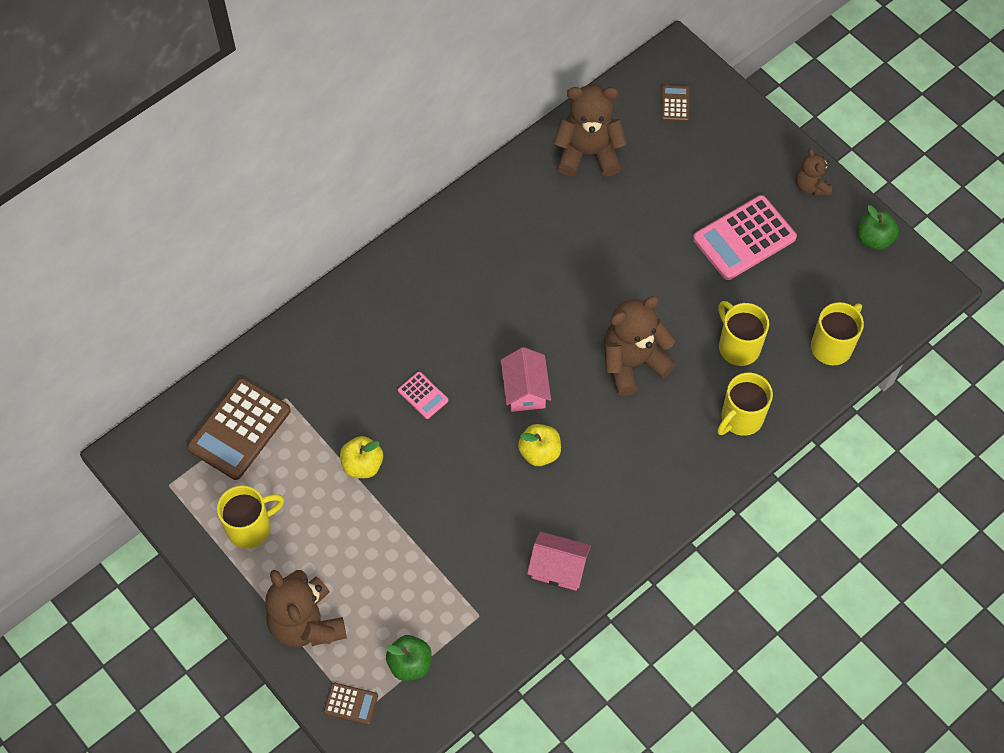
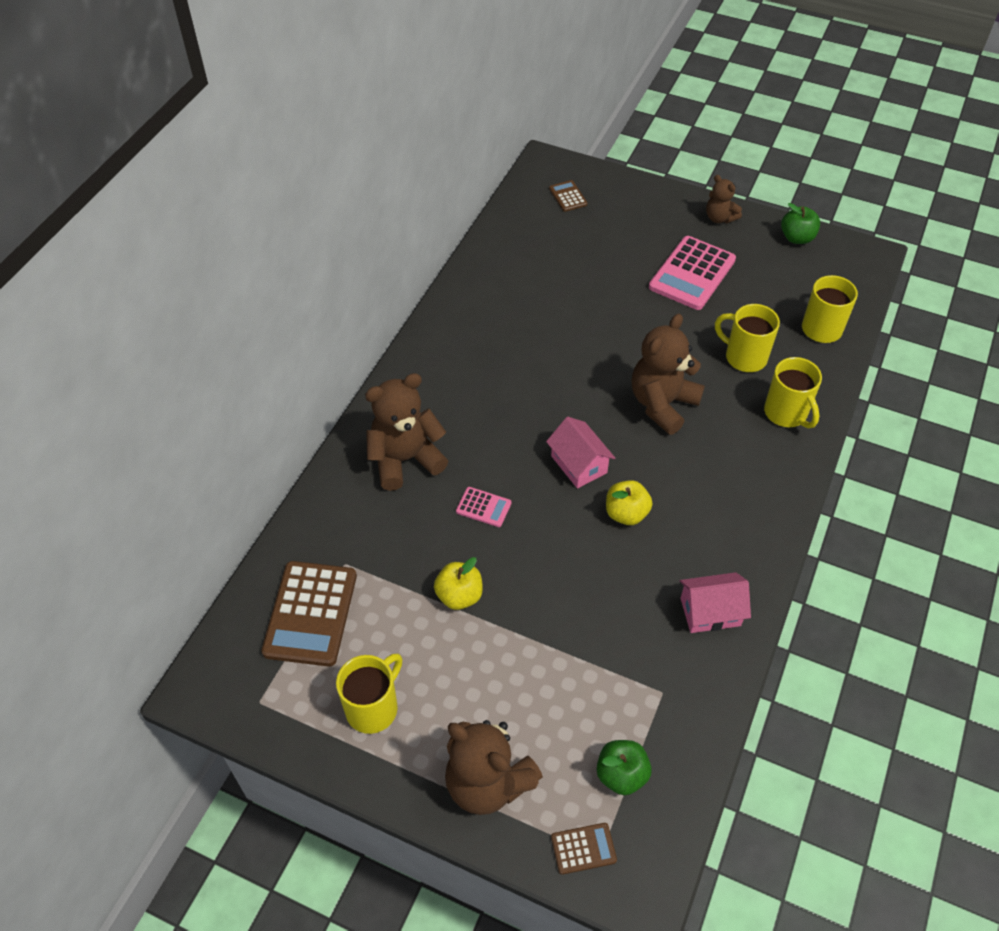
camera: 25 degrees left, 10 degrees down
(588, 153) = (517, 256): brown teddy bear -> brown teddy bear (405, 459)
(740, 418) = (786, 413): yellow mug -> yellow mug turned 45 degrees counterclockwise

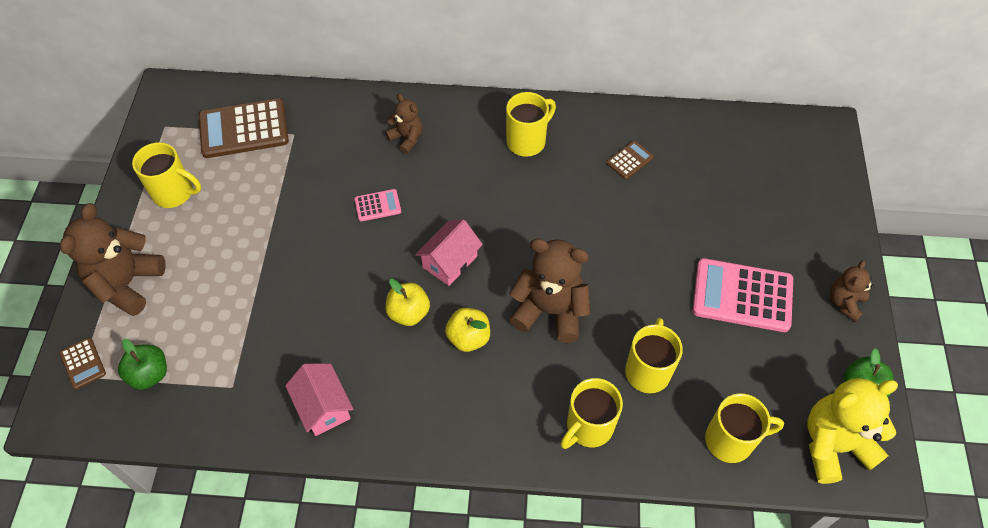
camera: 70 degrees right, 5 degrees up
(405, 459) = (407, 138): brown teddy bear -> brown teddy bear, size x0.55
(459, 363) = (527, 141): none -> yellow mug
(459, 596) = (286, 215): yellow apple -> yellow apple (468, 338)
(483, 507) = (377, 205): pink calculator -> pink calculator turned 105 degrees counterclockwise
(568, 196) = (789, 160): brown calculator -> brown calculator (629, 160)
(840, 271) = (833, 445): none -> yellow teddy bear

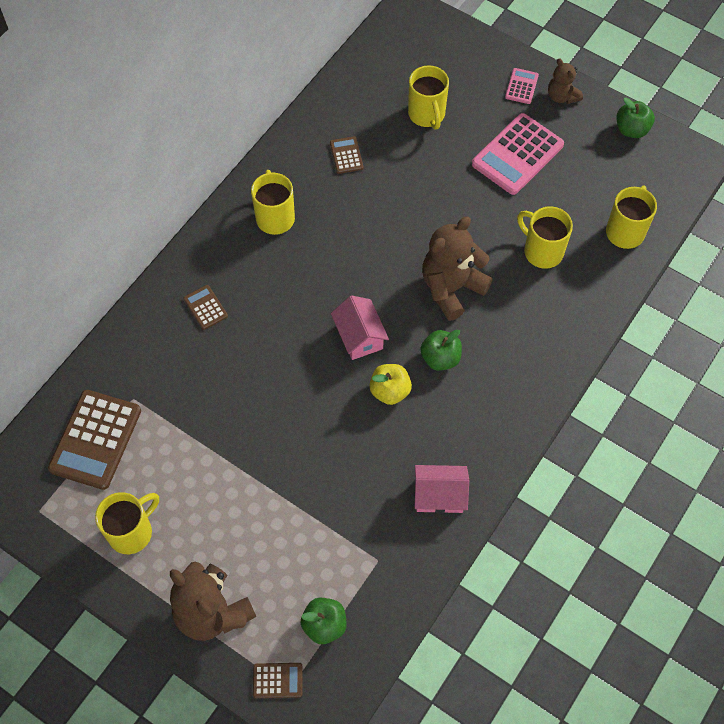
camera: 60 degrees left, 5 degrees up
(377, 205) = (264, 365): pink calculator -> pink calculator (521, 86)
(407, 138) = (205, 307): brown teddy bear -> brown calculator
(468, 338) = (440, 358): yellow apple -> green apple
(588, 427) = (564, 315): yellow mug -> yellow mug (427, 114)
(833, 445) = (663, 173): yellow teddy bear -> none

